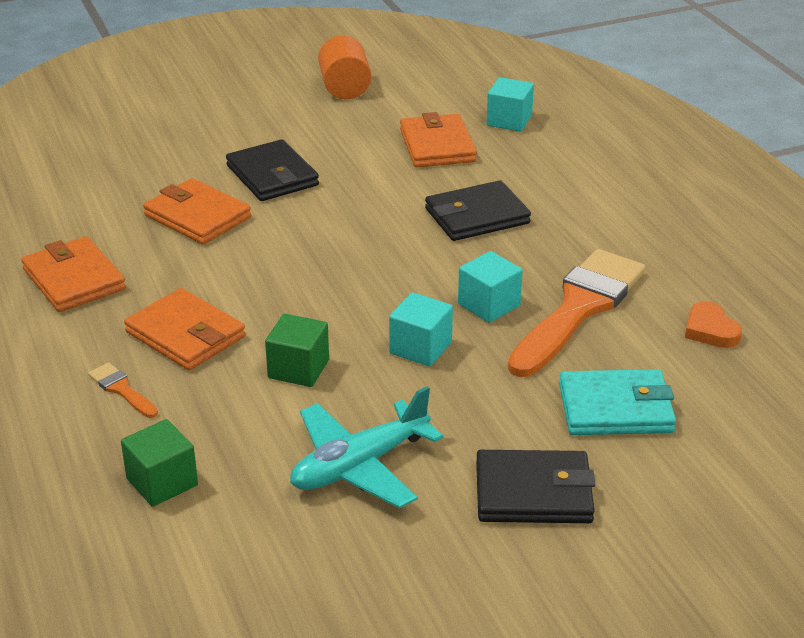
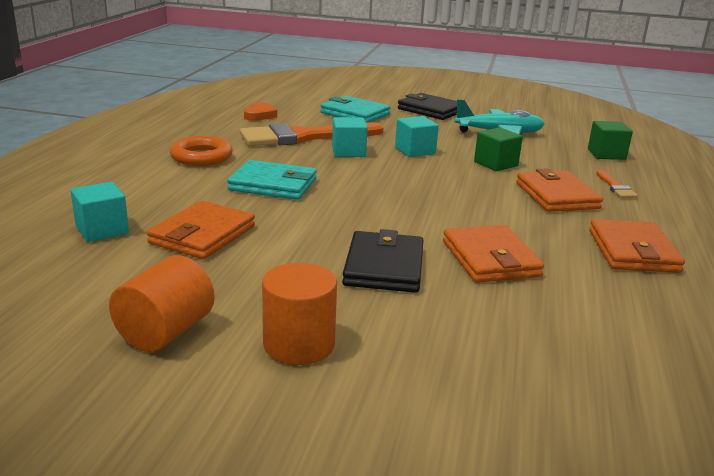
camera: 145 degrees left, 10 degrees down
(264, 110) = (299, 344): none -> orange cylinder
(477, 216) = (273, 185): black wallet -> turquoise wallet
(606, 221) = (201, 157): none -> orange ring

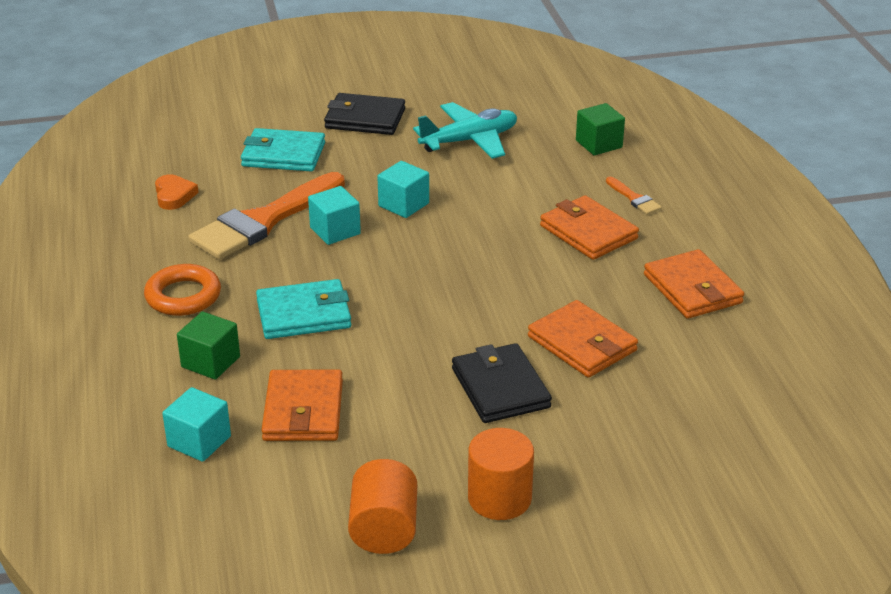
camera: 25 degrees left, 10 degrees up
(496, 164) = (500, 199): green cube -> green cube (210, 362)

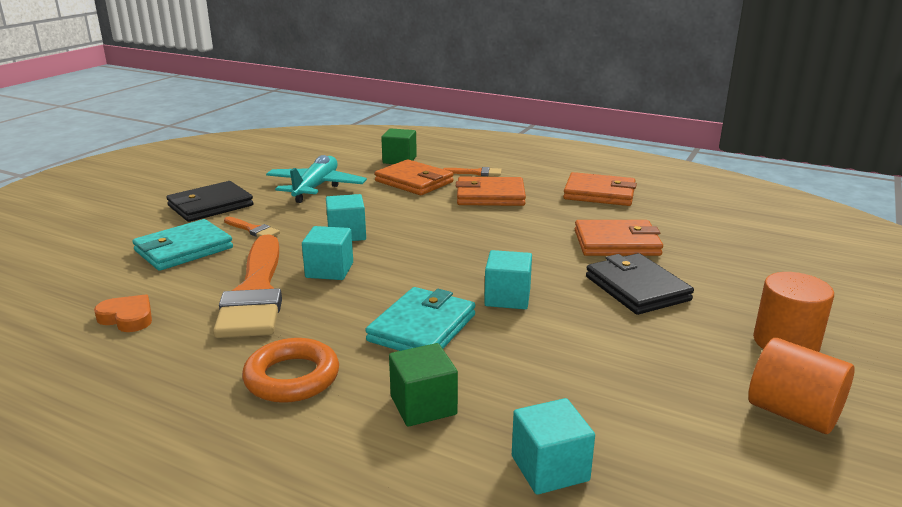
camera: 50 degrees left, 10 degrees down
(303, 410) = (567, 385): orange wallet -> orange wallet (414, 181)
(352, 161) = (253, 230): none -> orange brush
(398, 330) = (507, 298): none -> turquoise cube
(500, 388) = (637, 288): black wallet -> black wallet turned 45 degrees clockwise

